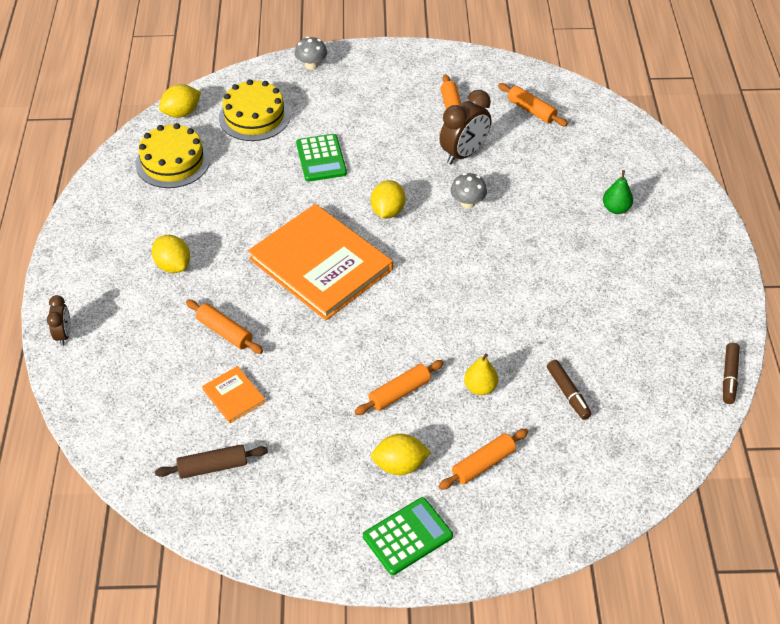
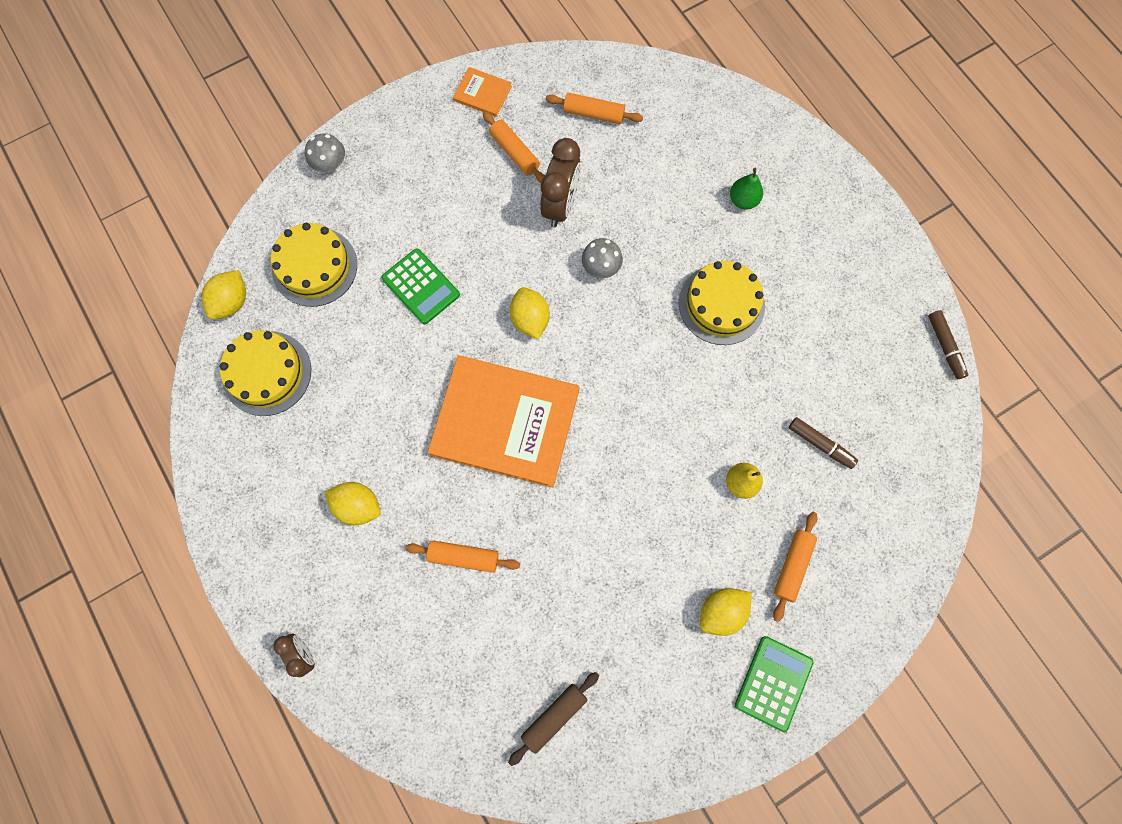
camera: 30 degrees left, 25 degrees up
(234, 396) = (521, 626): orange book -> orange book (482, 93)
(399, 392) = (672, 531): orange rolling pin -> none
(549, 266) = (721, 304): none -> yellow cake

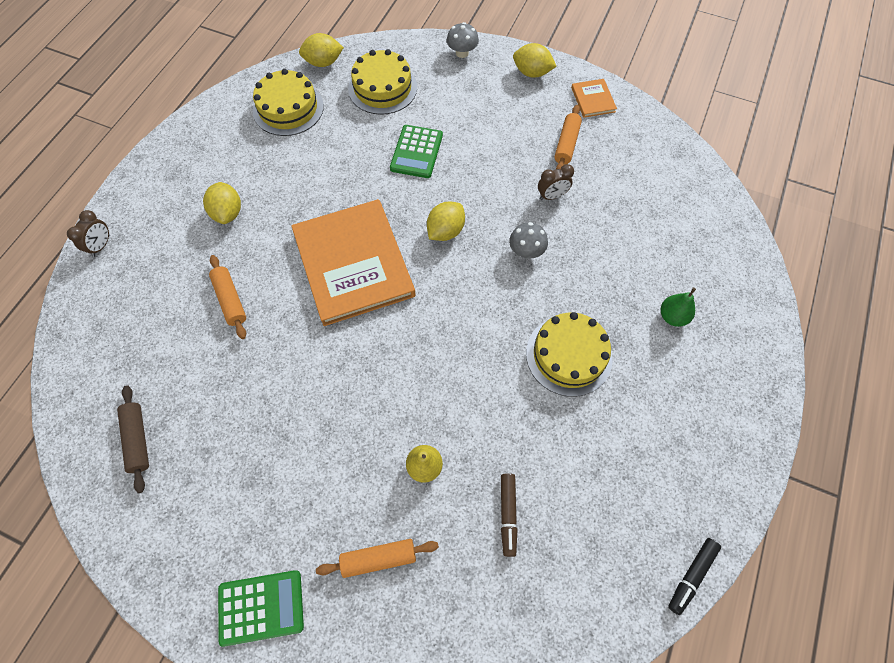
camera: 55 degrees right, 10 degrees down
(554, 716) = (138, 440): brown rolling pin -> brown rolling pin turned 60 degrees clockwise
(560, 205) = (552, 196): brown clock -> brown clock, size x0.57
(593, 114) = (644, 172): orange rolling pin -> none
(721, 611) = (300, 520): yellow lemon -> yellow lemon (532, 73)
(944, 347) = (691, 576): brown marker -> black marker

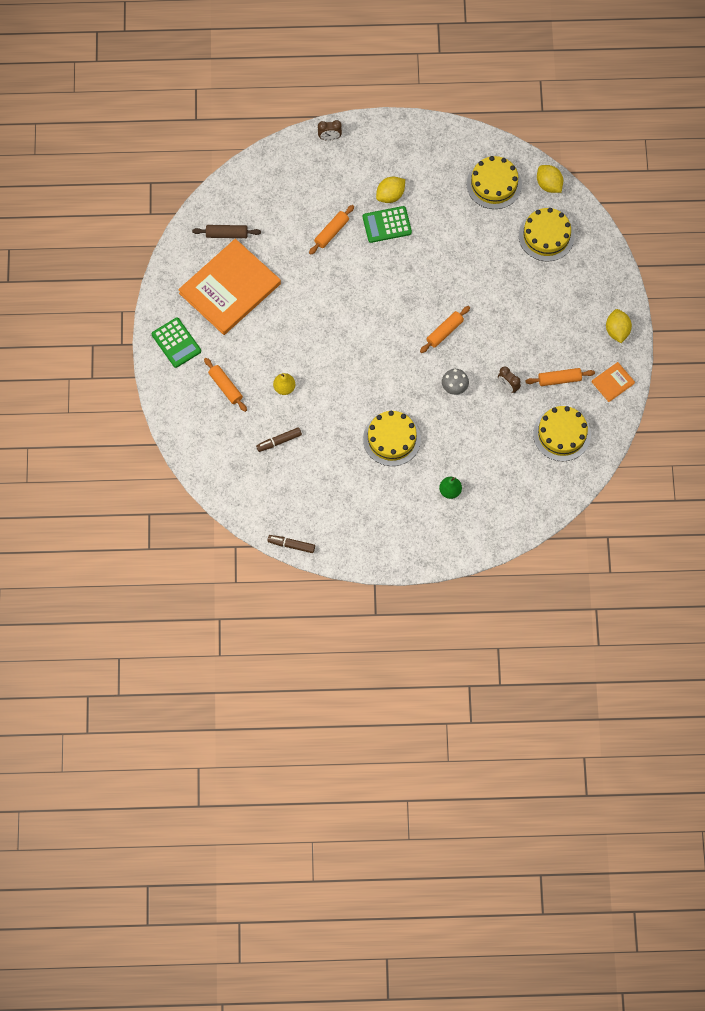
camera: 65 degrees right, 5 degrees up
(138, 440) = (227, 234): brown rolling pin -> brown rolling pin turned 45 degrees clockwise
(353, 263) = (392, 288): orange book -> orange book (230, 288)
(416, 152) = (500, 285): green calculator -> green calculator (387, 225)
(445, 231) = (444, 332): yellow lemon -> orange rolling pin
(462, 53) = (611, 274): grey mushroom -> none
(638, 169) = (561, 434): none -> yellow cake
(691, 576) = (291, 545): black marker -> brown marker

